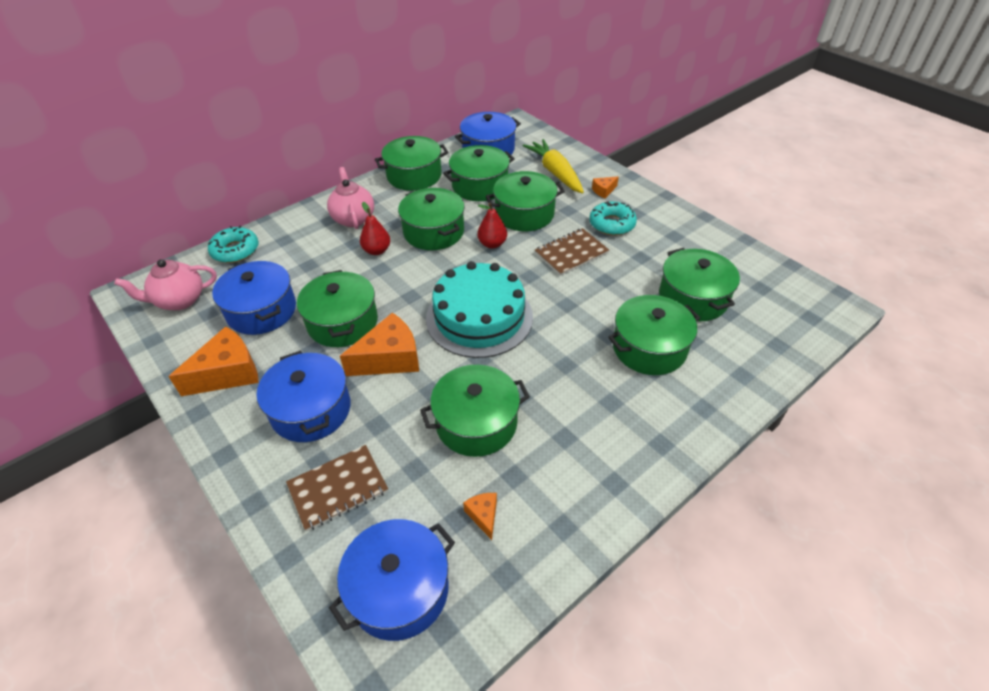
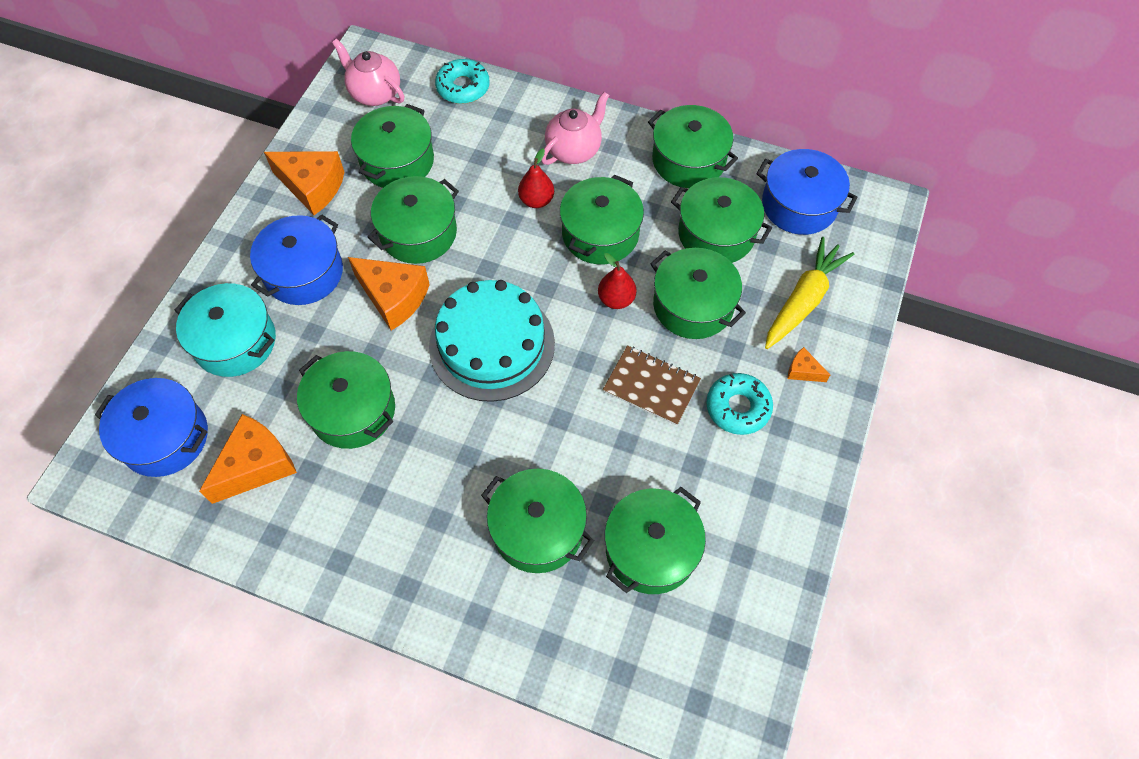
camera: 60 degrees right, 15 degrees up
(261, 311) = (397, 161): blue pot -> green pot
(338, 488) = (235, 341): brown notebook -> turquoise pot
(483, 515) = (256, 465): orange cheese -> orange cheese, size x2.10

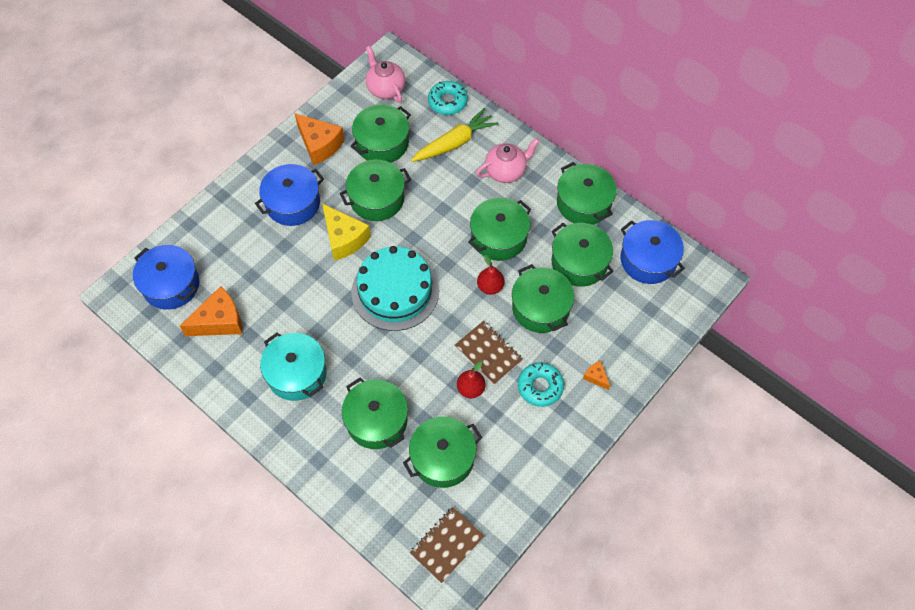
camera: 20 degrees right, 0 degrees up
(235, 341) = (234, 236): turquoise pot -> turquoise pot (297, 373)
(353, 410) = (290, 305): green pot -> none
(394, 297) = (344, 238): orange cheese -> yellow cheese
(536, 200) = (465, 200): red pear -> red pear (470, 389)
(709, 671) = (447, 545): none -> brown notebook
(803, 300) = (619, 328): yellow carrot -> yellow carrot (454, 143)

